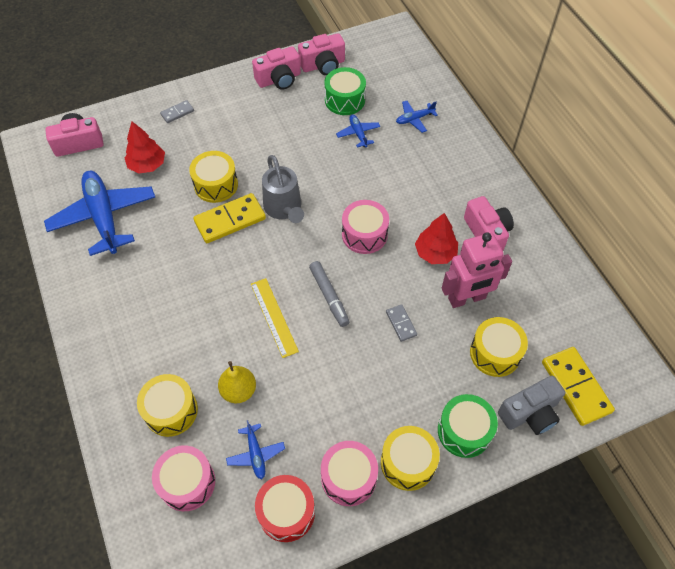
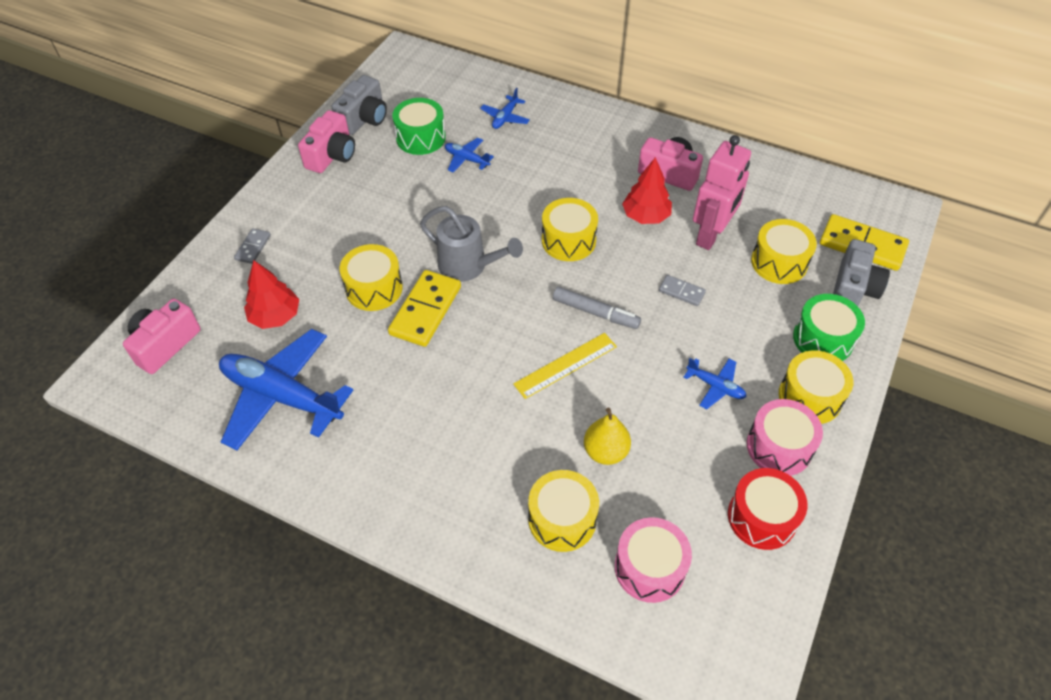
camera: 40 degrees left, 5 degrees down
(256, 454) = (682, 492): blue plane -> blue plane (715, 386)
(274, 317) = (565, 365): yellow ruler -> yellow ruler turned 60 degrees counterclockwise
(323, 65) = (364, 119): pink camera -> grey camera
(364, 234) = (568, 240): pink drum -> yellow drum

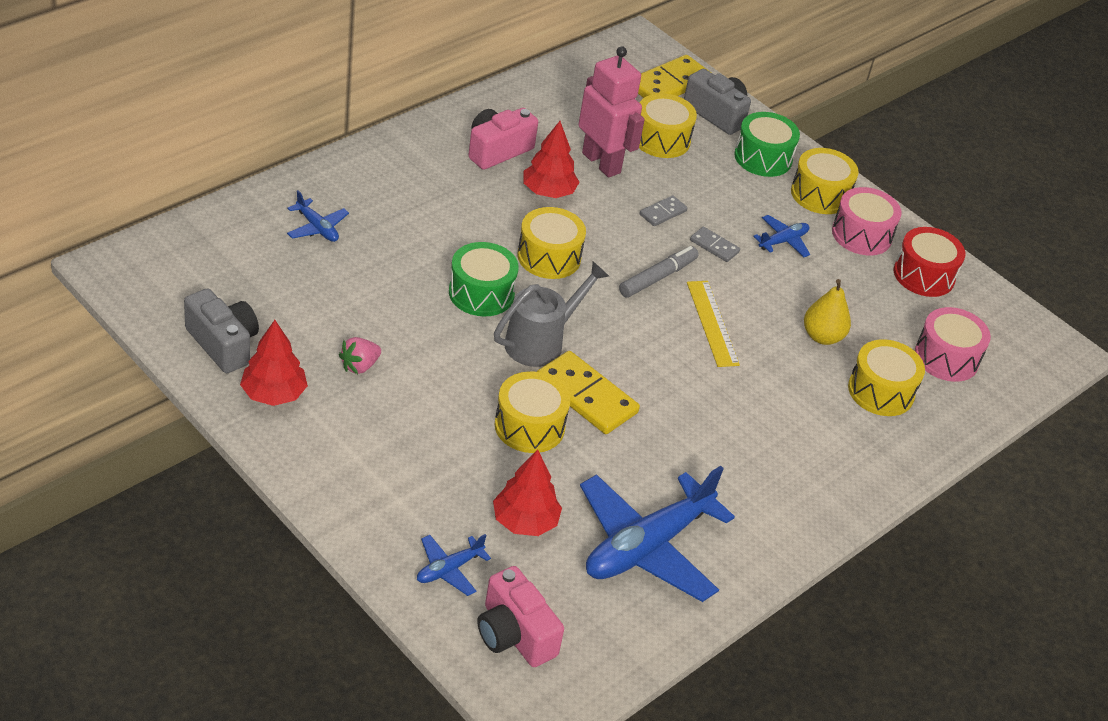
camera: 75 degrees left, 10 degrees down
(253, 247) = (396, 513): grey domino -> grey domino (714, 246)
(332, 155) = (274, 394): pink camera -> red tree
(382, 183) = (359, 366): none -> pink strawberry
(420, 137) = (299, 307): green drum -> green drum (481, 293)
(467, 159) = (368, 283): blue plane -> blue plane (449, 569)

